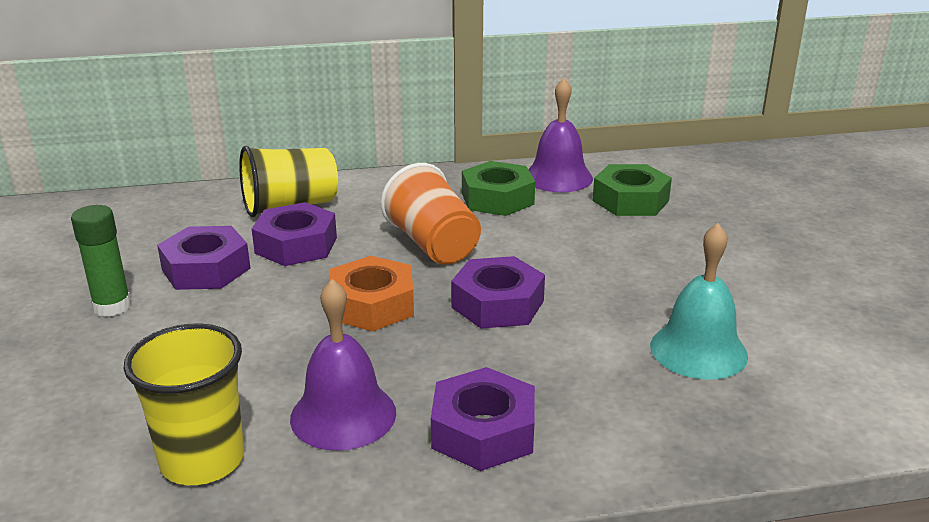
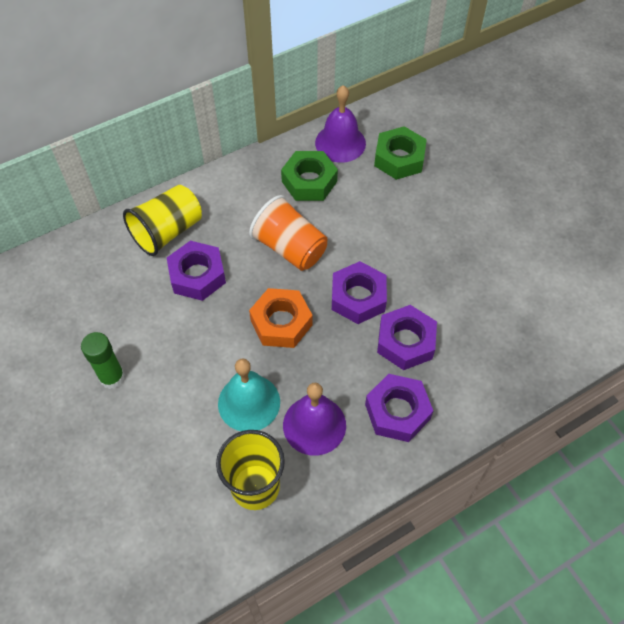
camera: 20 degrees left, 30 degrees up
(206, 269) = (150, 320): purple nut -> purple nut (405, 342)
(698, 350) = (489, 304): turquoise bell -> turquoise bell (249, 402)

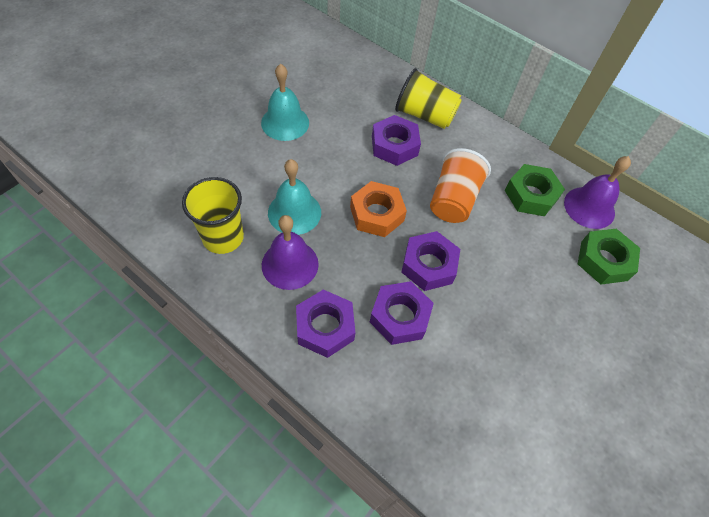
camera: 65 degrees right, 0 degrees up
(112, 377) = (285, 122): green glue stick -> turquoise bell

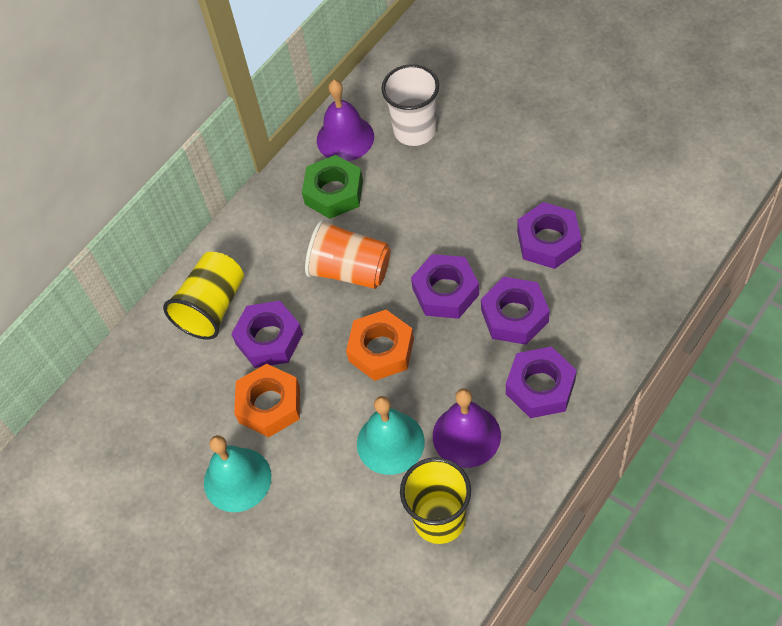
camera: 80 degrees left, 0 degrees up
(339, 143) = (269, 405): none -> orange nut
(480, 358) = (548, 241): none -> purple nut
(604, 260) = (415, 130): green nut -> white cup

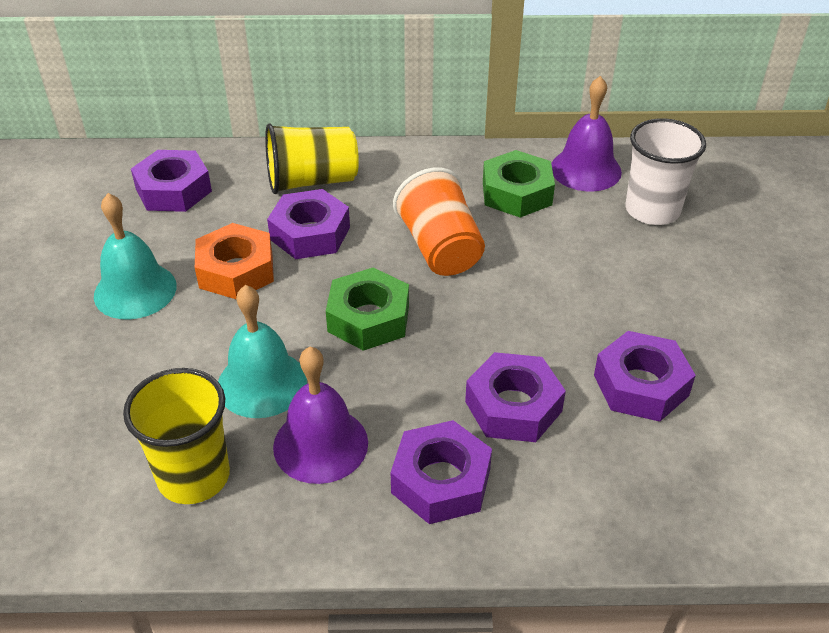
camera: 45 degrees right, 15 degrees down
(381, 350) = (368, 318): orange nut -> green nut
(445, 291) = (487, 332): purple nut -> purple nut (173, 190)

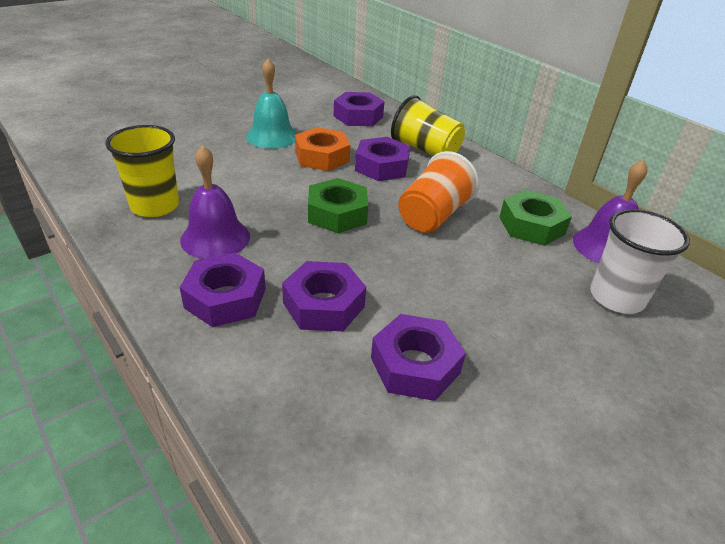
camera: 50 degrees right, 5 degrees down
(262, 383) = (244, 199): turquoise bell -> none

